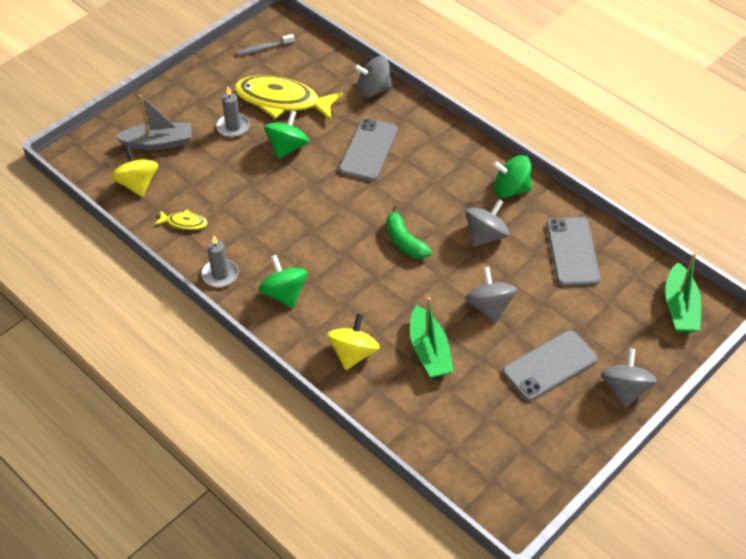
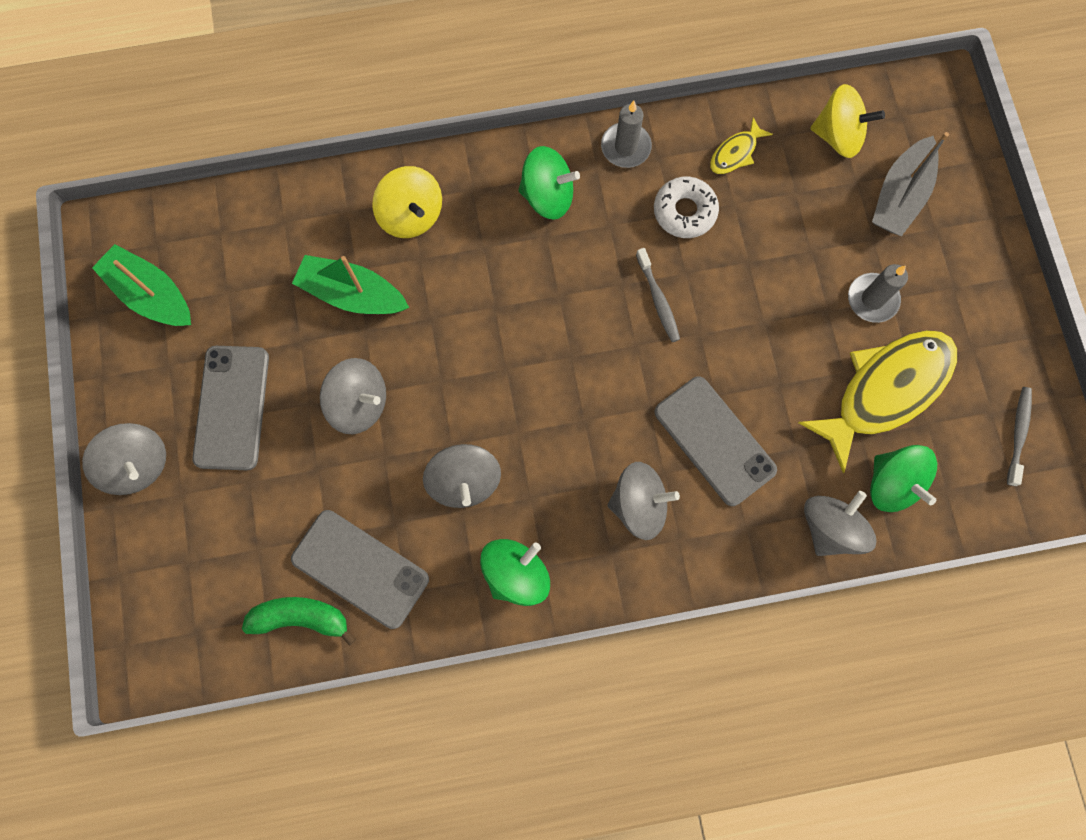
camera: 125 degrees right, 25 degrees up
(242, 226) = (684, 211): none -> white donut
(287, 147) = (788, 342): green spinning top -> green spinning top (892, 483)
(308, 210) = (658, 300): none -> grey toothbrush
(404, 241) = (527, 378): green banana -> green banana (301, 618)
(429, 161) = (639, 505): none -> grey spinning top
(680, 307) = (182, 629): green boat -> green boat (152, 295)

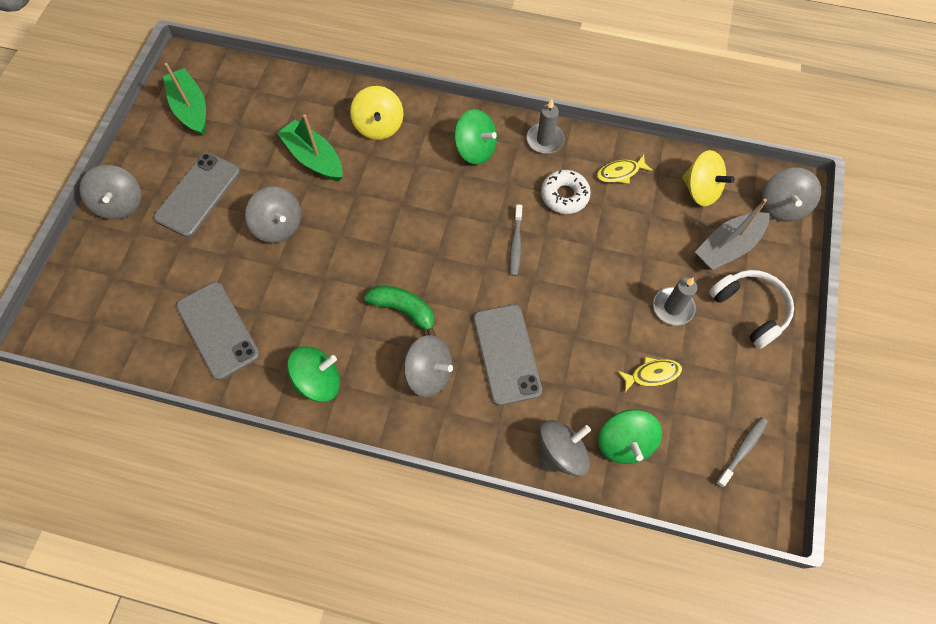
camera: 25 degrees right, 10 degrees down
(301, 618) = (161, 344): green banana -> green banana (404, 310)
(464, 481) = (318, 304): grey spinning top -> grey spinning top (782, 206)
(885, 390) = (652, 374): yellow fish -> yellow fish, size x0.44
(956, 264) = (750, 309): none -> white headphones

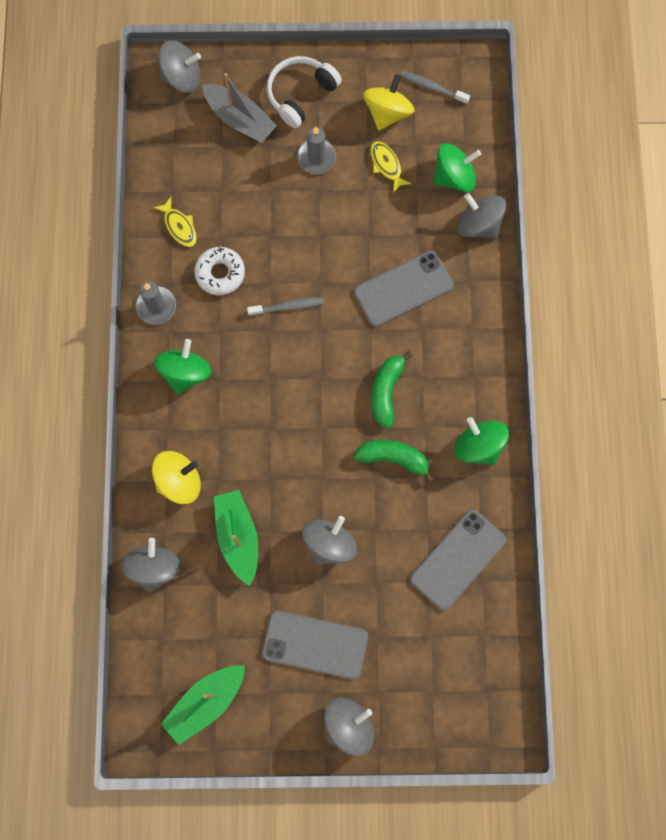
camera: 105 degrees left, 10 degrees up
(314, 158) = (238, 537): green boat -> green boat turned 135 degrees clockwise
(336, 299) = (393, 458): none -> green banana
(429, 373) = (441, 350): grey spinning top -> grey spinning top (154, 567)
(700, 190) = (181, 150): yellow spinning top -> yellow spinning top (387, 113)

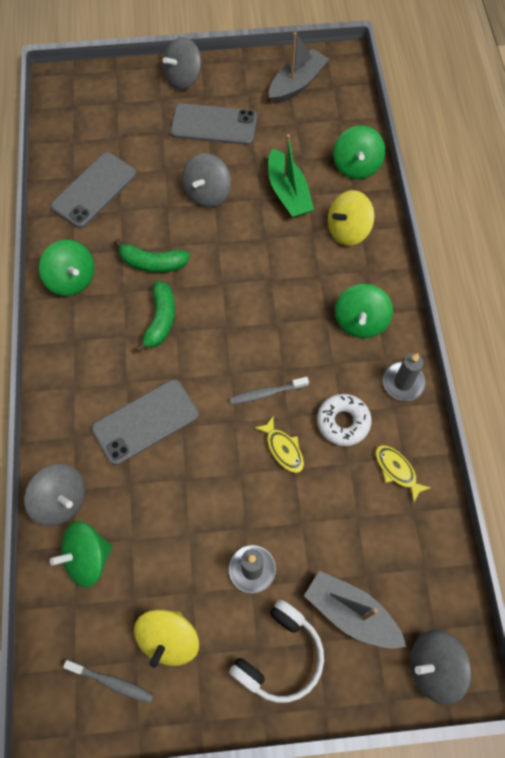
camera: 175 degrees right, 10 degrees down
(154, 567) = (356, 166): grey spinning top -> green spinning top
(206, 702) = (296, 84): green boat -> grey boat
(386, 165) = (168, 566): yellow fish -> yellow fish (283, 449)

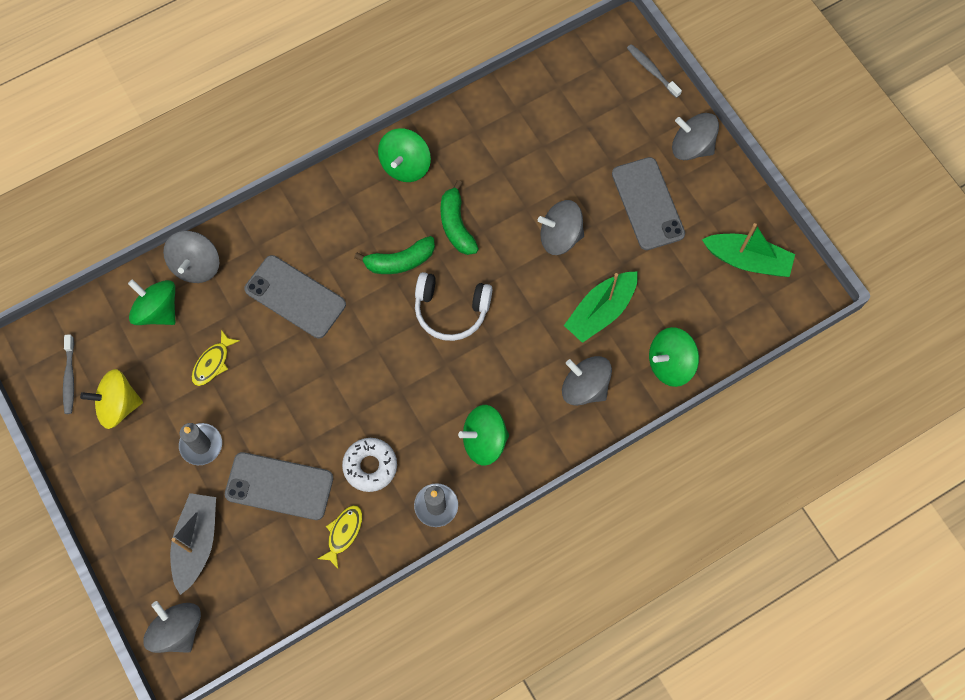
camera: 65 degrees right, 5 degrees up
(94, 190) = (510, 134): grey phone -> grey phone (279, 486)
(266, 393) = (368, 386): grey toothbrush -> grey toothbrush (651, 70)
(280, 656) = (139, 498): white headphones -> white headphones (451, 310)
(283, 449) = (321, 424): yellow fish -> yellow fish (213, 363)
(296, 84) = (747, 260): grey boat -> green boat
(348, 230) = (584, 387): yellow spinning top -> grey spinning top

